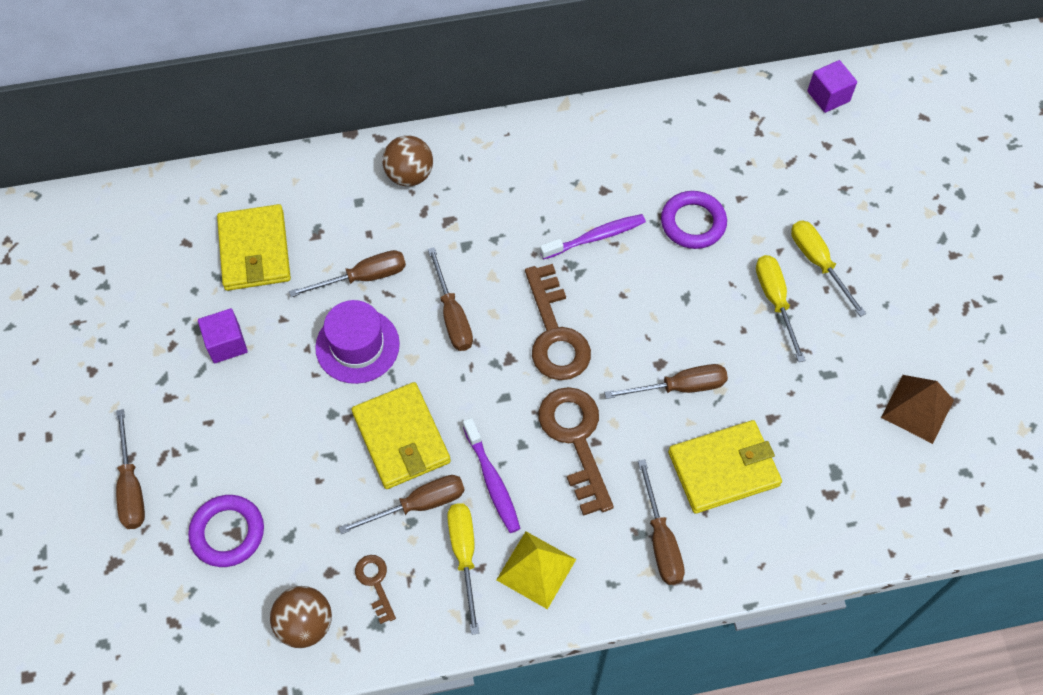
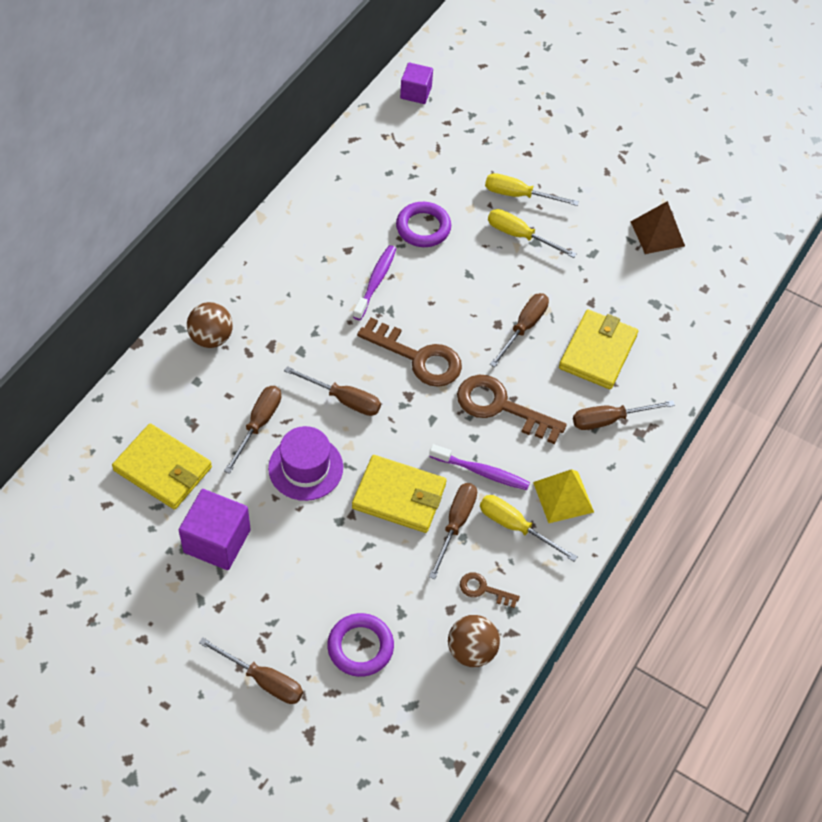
camera: 50 degrees left, 5 degrees down
(226, 344) = (217, 541): purple cube -> purple cube, size x1.57
(660, 540) = (609, 419): brown screwdriver -> brown screwdriver turned 135 degrees clockwise

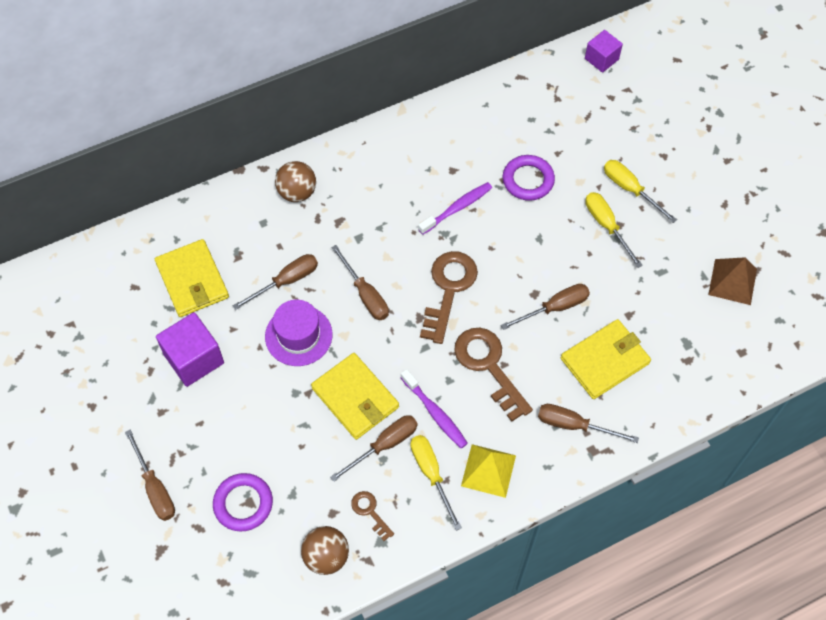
camera: 35 degrees right, 5 degrees up
(418, 357) = (448, 289): brown key -> brown key turned 135 degrees counterclockwise

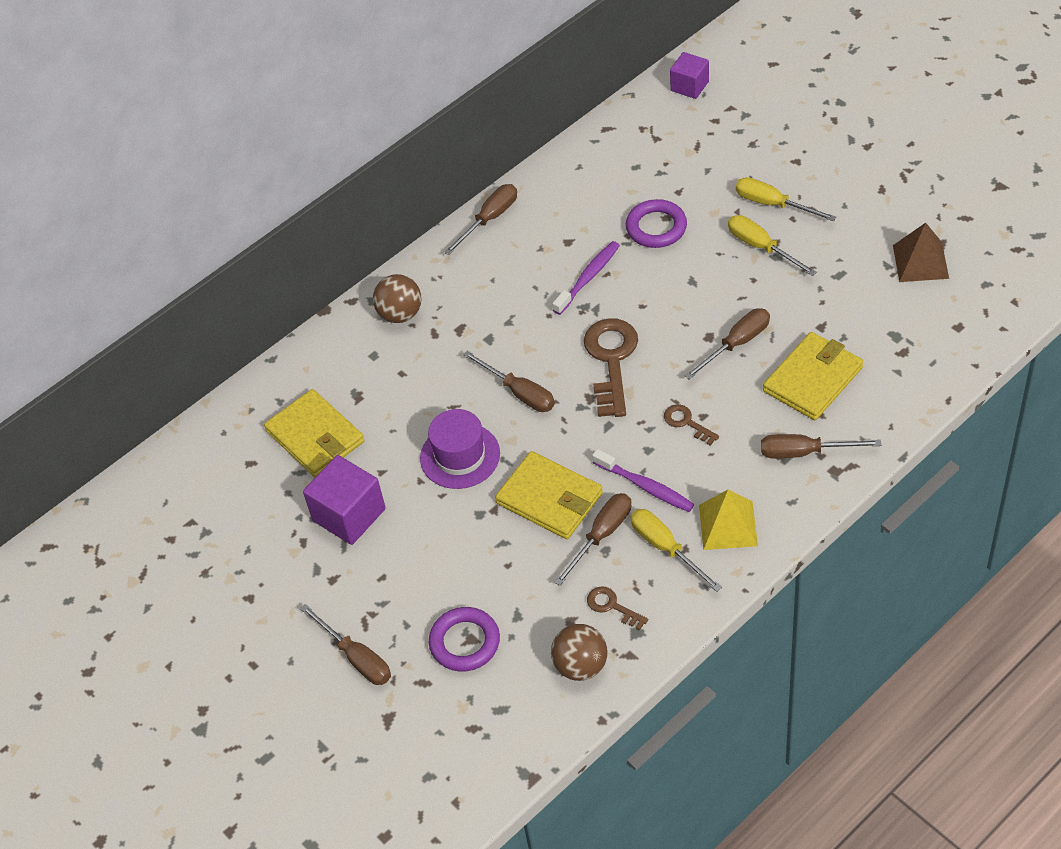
camera: 10 degrees left, 10 degrees down
(286, 281) = (424, 406): brown screwdriver -> brown screwdriver (489, 219)
(488, 366) = (686, 423): brown key -> brown key, size x0.50

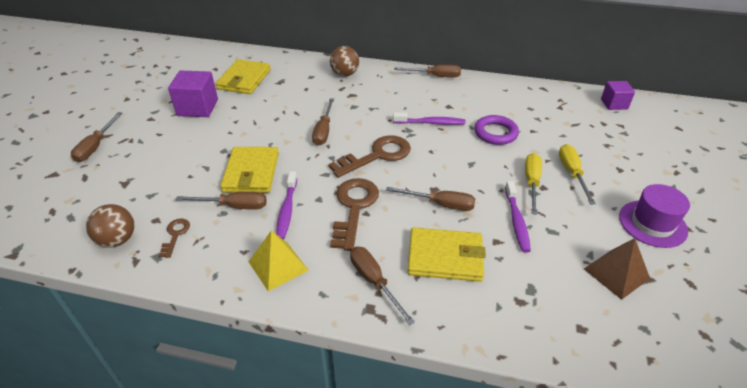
camera: 50 degrees right, 10 degrees down
(460, 456) = (262, 128): purple hat -> purple hat (652, 223)
(465, 642) = (121, 182): purple ring -> none
(666, 548) = (239, 241): yellow screwdriver -> none
(686, 423) = (354, 208): brown key -> brown key, size x2.02
(806, 294) = (516, 221): none -> purple toothbrush

